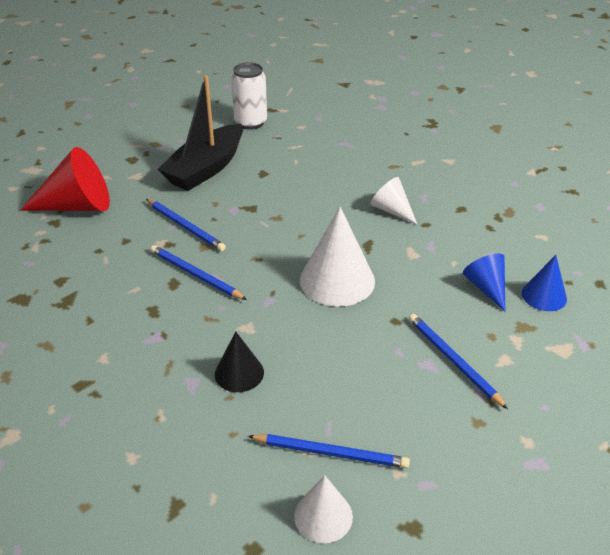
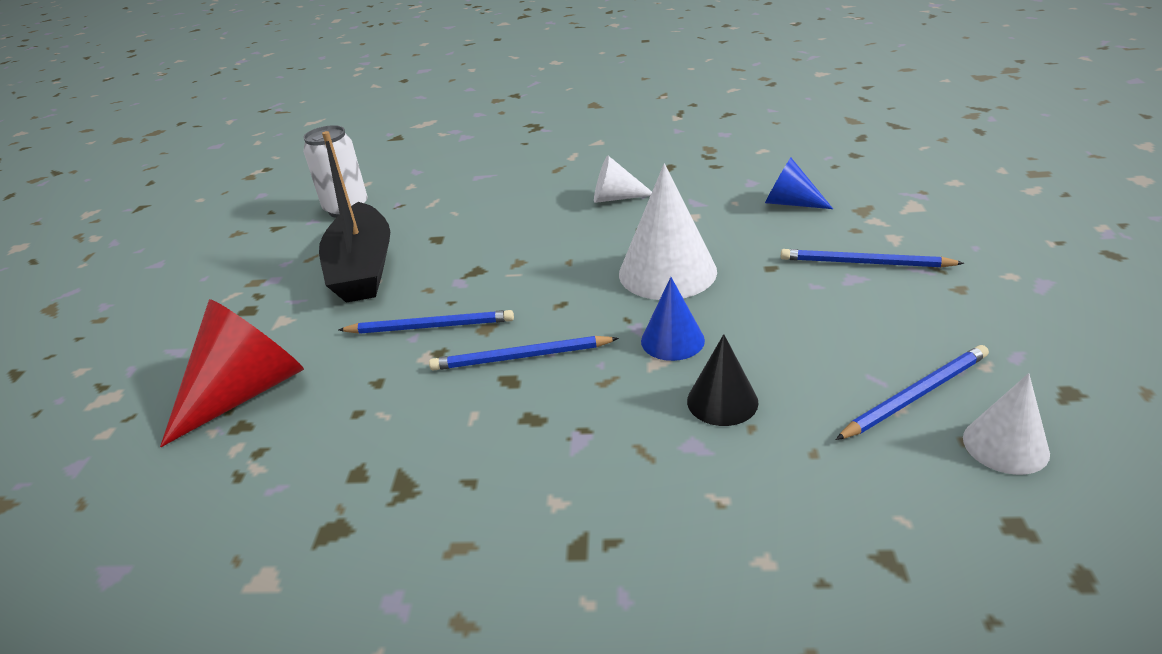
camera: 40 degrees left, 5 degrees down
(544, 295) = (837, 183): blue cone -> blue cone (672, 340)

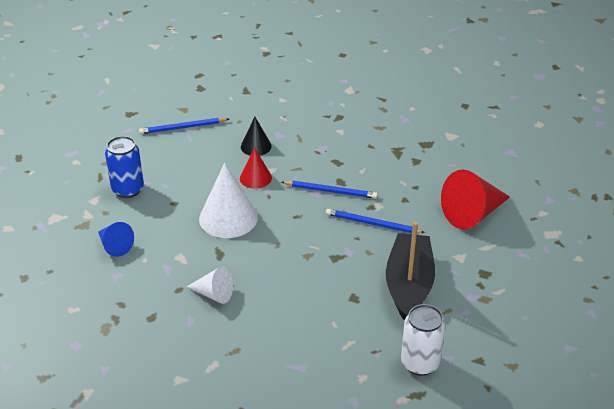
camera: 165 degrees left, 5 degrees up
(672, 340) = (255, 178): blue cone -> red cone
(864, 263) = (128, 189): blue pencil -> blue can
(1005, 445) = (174, 106): white cone -> none

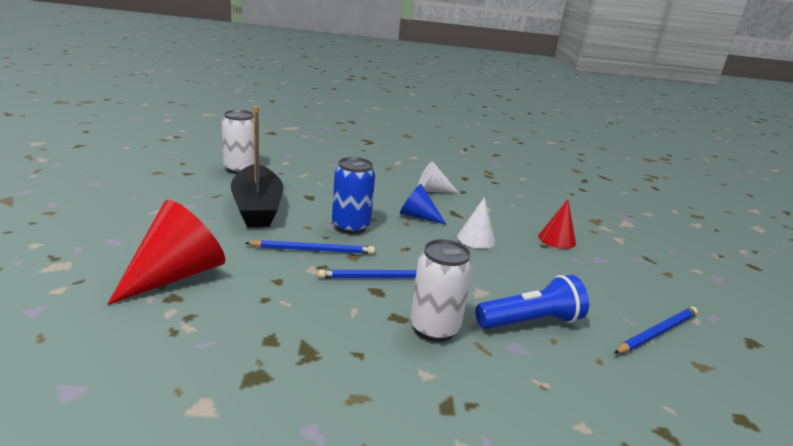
camera: 155 degrees right, 15 degrees down
(114, 246) = (548, 210): blue cone -> blue cone (418, 216)
(128, 189) = (604, 251): blue can -> blue can (350, 227)
(228, 218) = (476, 239): white cone -> white cone, size x0.57
(255, 178) = (488, 280): red cone -> red cone (557, 239)
(256, 146) = (530, 322): black cone -> blue flashlight
(319, 152) = (434, 328): none -> white can

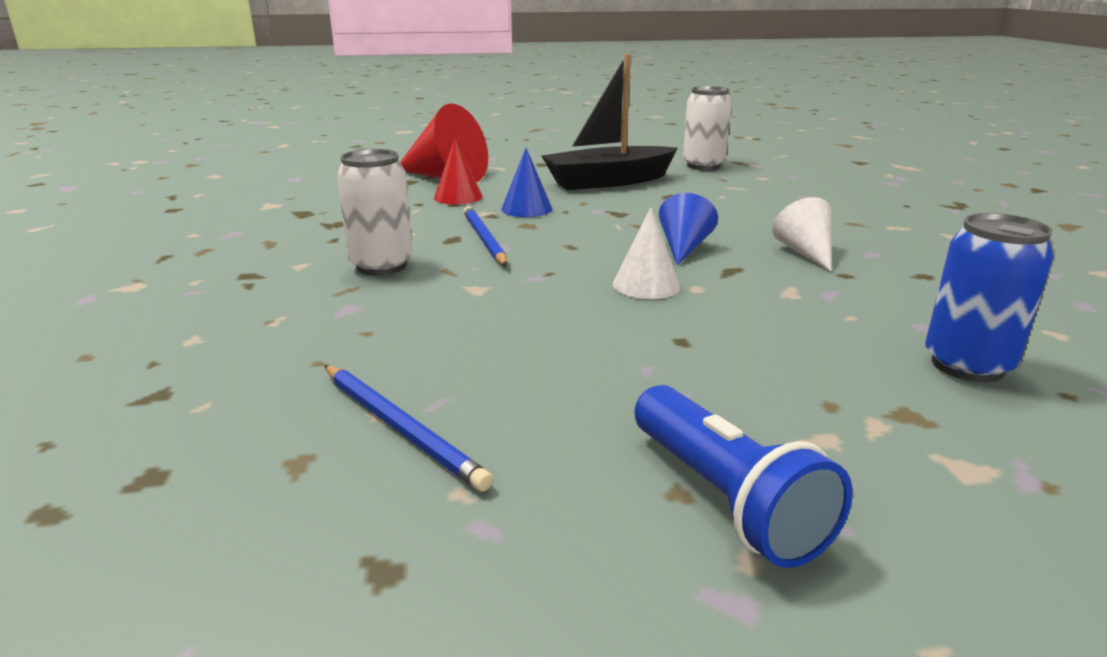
camera: 85 degrees right, 0 degrees up
(313, 250) = (527, 209): blue pencil -> blue cone
(350, 227) = (604, 218): blue can -> blue can (967, 365)
(530, 322) = (409, 318): blue flashlight -> blue flashlight (725, 498)
(557, 239) = (724, 354): red cone -> red cone (458, 197)

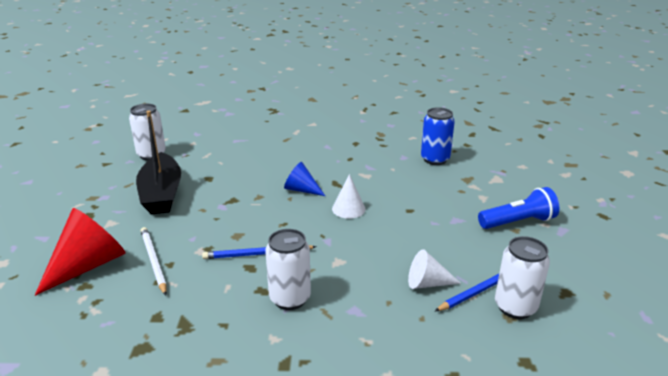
camera: 80 degrees left, 5 degrees up
(331, 471) = (515, 307): none -> white can
(458, 197) = (153, 261): red cone -> white pencil
(527, 209) = (203, 232): blue cone -> none
(805, 253) = (321, 160): white cone -> white cone (427, 283)

